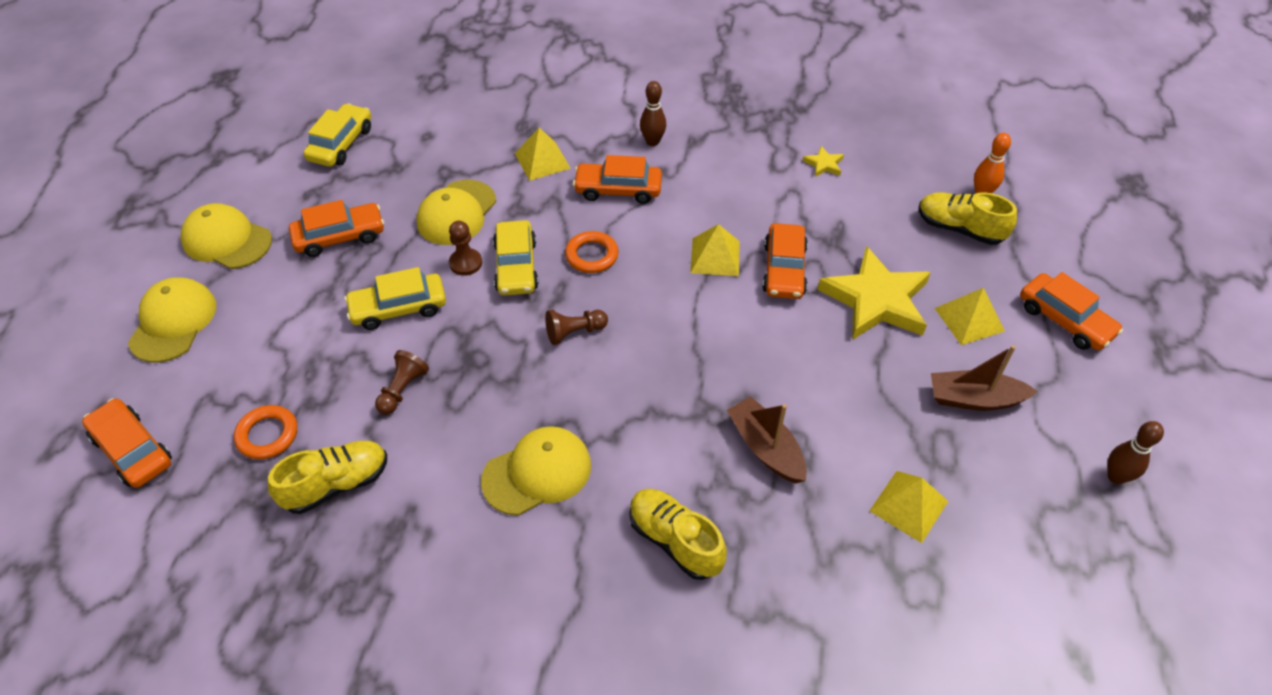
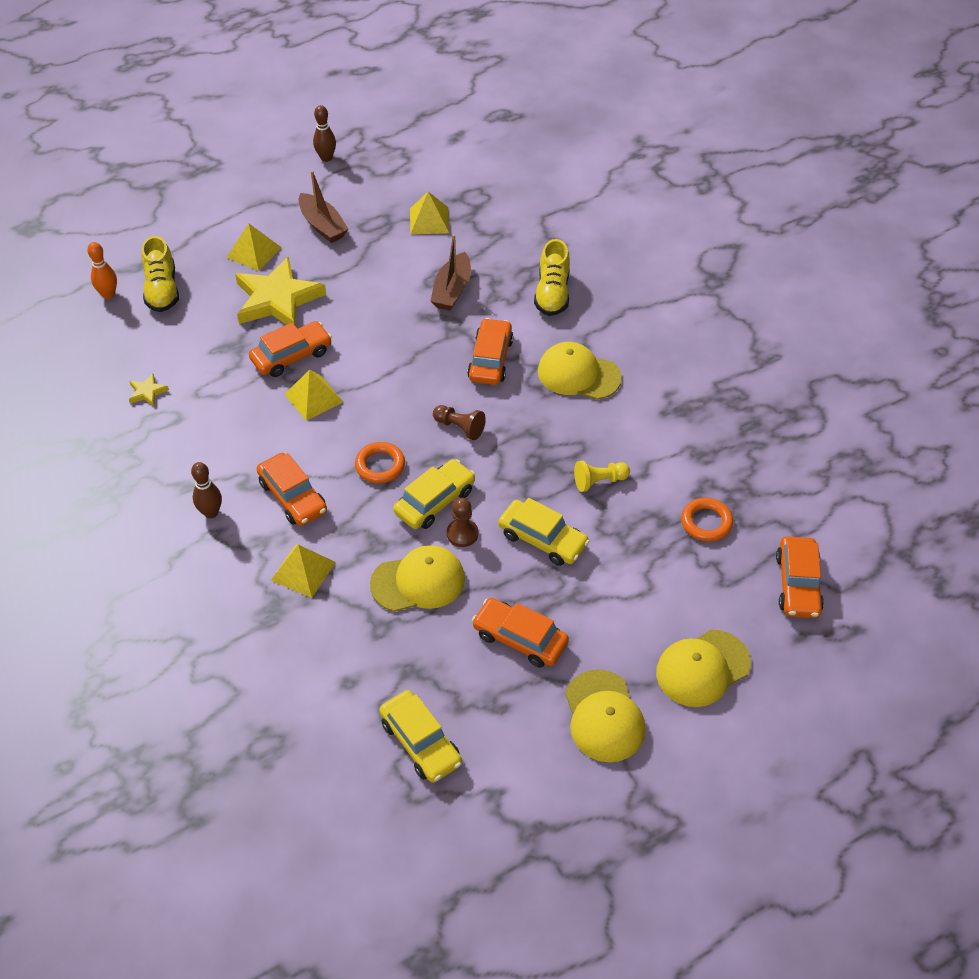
camera: 130 degrees left, 0 degrees up
(336, 484) = (692, 458): yellow shoe -> none
(341, 144) = (420, 742): yellow car -> yellow car turned 105 degrees counterclockwise
(402, 389) = (599, 481): brown pawn -> yellow pawn
(1064, 320) = (213, 213): orange car -> orange car (490, 359)

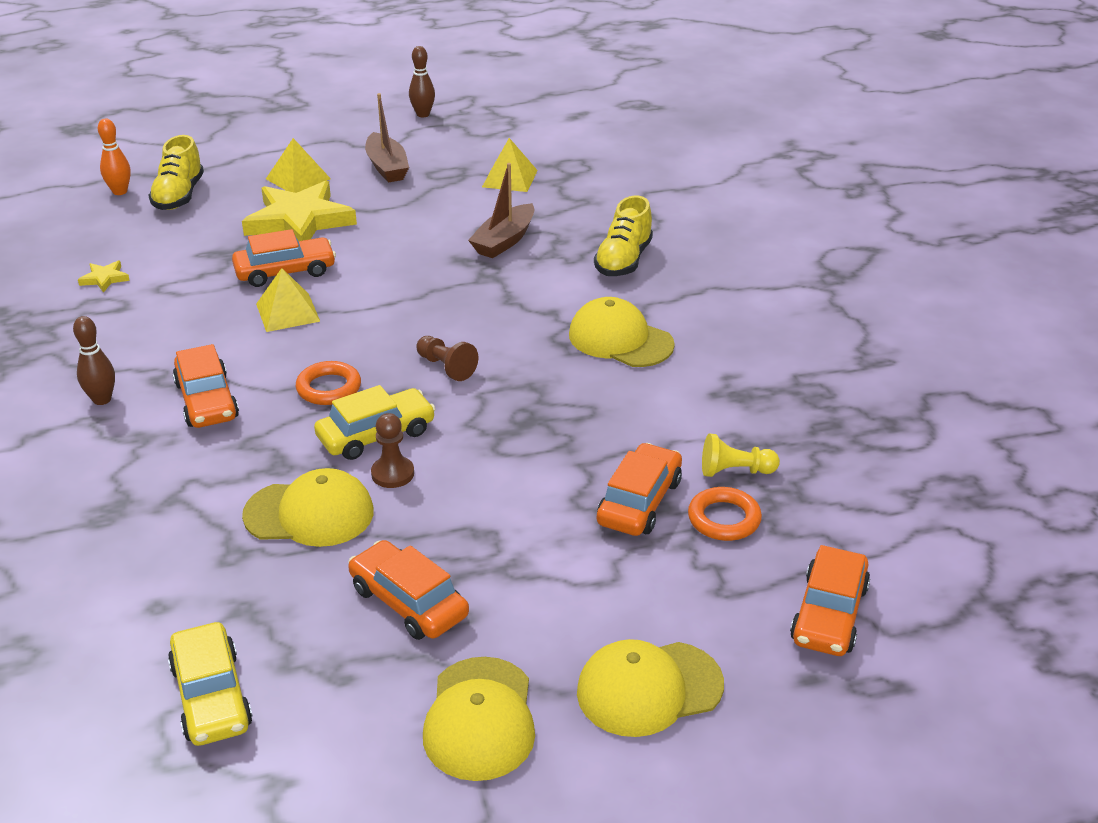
camera: 15 degrees right, 15 degrees down
(303, 571) = (173, 476): yellow pyramid -> none
(490, 359) = (517, 309): orange car -> orange car (639, 502)
(542, 539) = (493, 498): yellow car -> none
(599, 481) = (597, 450): yellow pawn -> yellow pawn (735, 471)

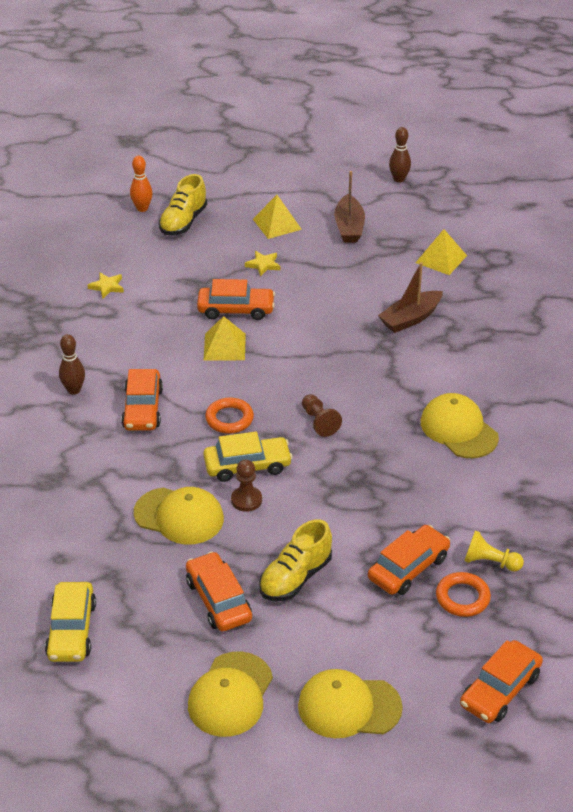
camera: 20 degrees right, 5 degrees up
(299, 221) = (263, 265): yellow star -> yellow star, size x0.41
(623, 260) = (495, 358): yellow shoe -> yellow shoe (295, 578)

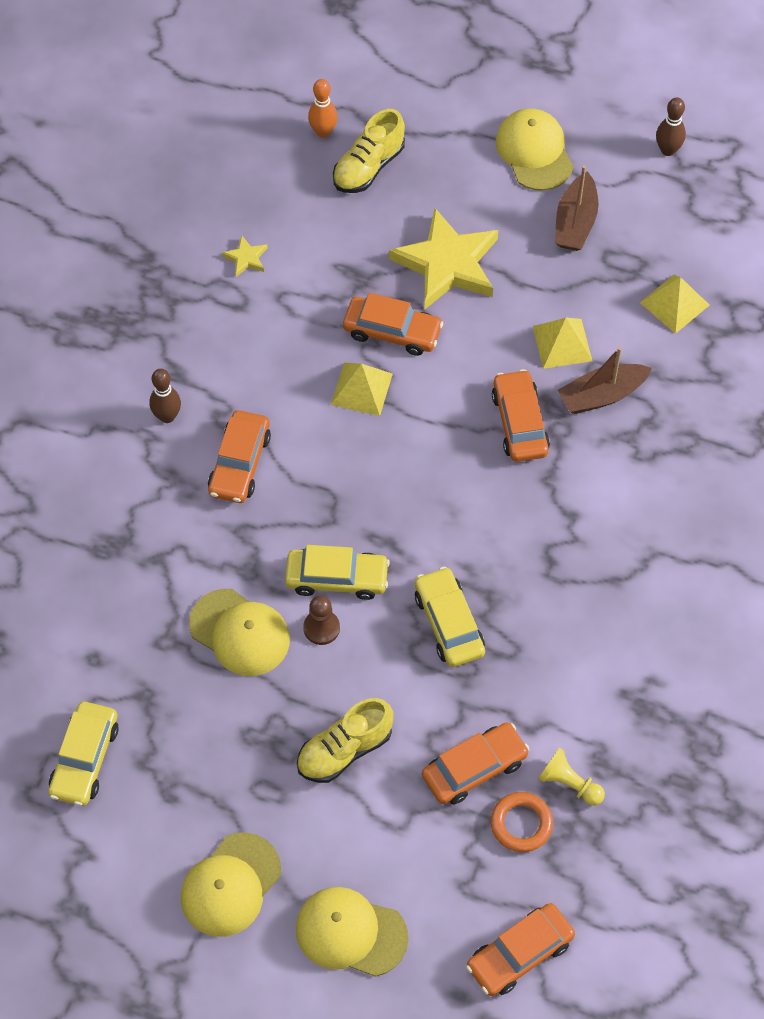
camera: 15 degrees right, 20 degrees up
(218, 600) = (252, 759): orange car -> orange car (520, 423)
(229, 419) = (336, 503): orange ring -> none
(263, 265) = (447, 264): yellow star -> yellow star, size x2.42
(277, 224) = (485, 196): yellow pyramid -> yellow pyramid (562, 343)
(319, 422) = (439, 533): brown pawn -> none
(349, 477) = (449, 623): none -> yellow car
(458, 429) = (600, 584): yellow cap -> yellow cap (534, 152)

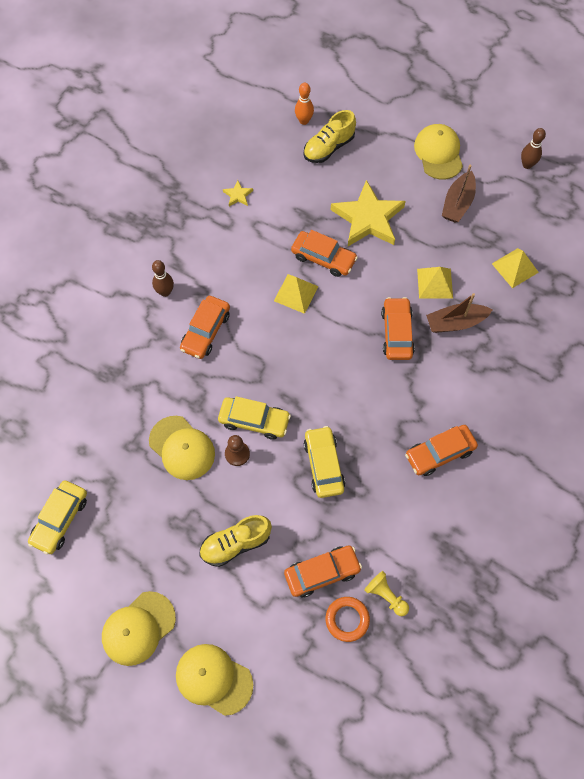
camera: 10 degrees right, 5 degrees up
(519, 954) = (328, 717): orange car -> orange car (439, 453)

